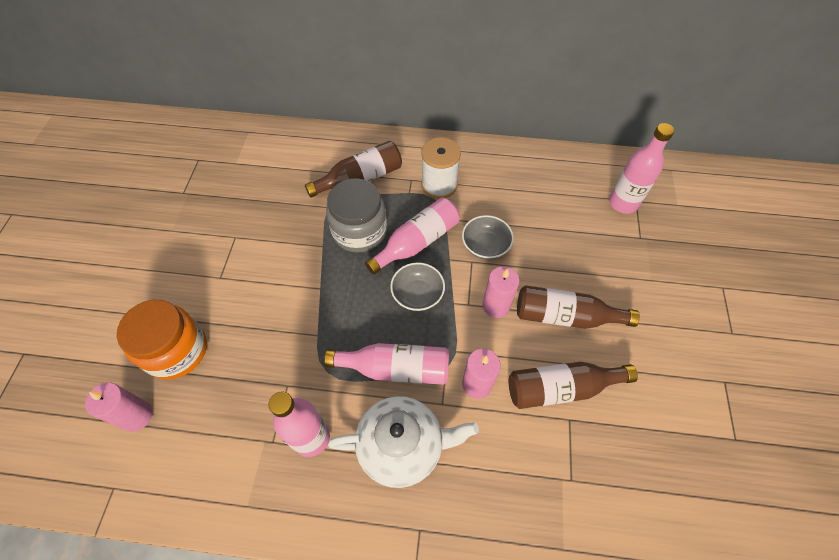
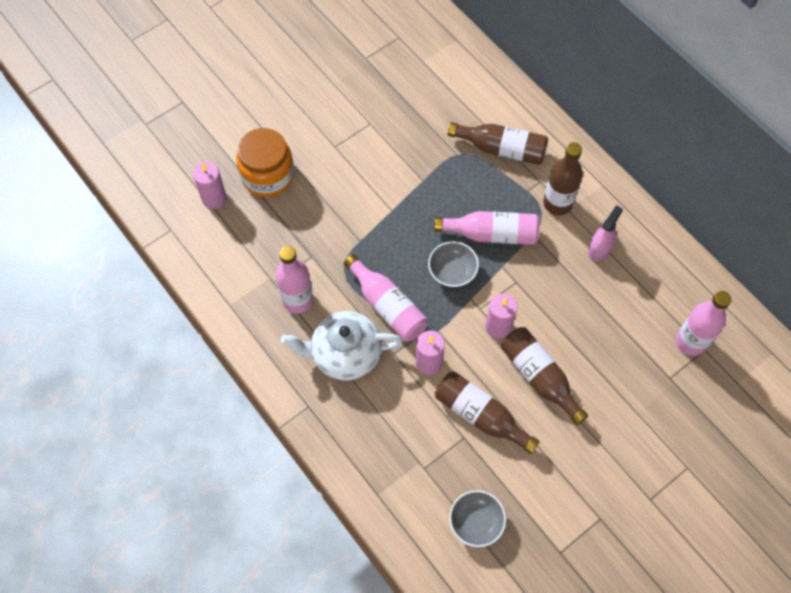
camera: 45 degrees right, 5 degrees up
(359, 231) = (459, 191): grey jar -> none
(402, 446) = (345, 354): white teapot -> white teapot turned 135 degrees clockwise
(439, 185) = (557, 203): white spool -> brown bottle
(485, 246) = (539, 279): grey bowl -> grey bowl (476, 522)
(500, 192) = (599, 248): none -> pink spray bottle

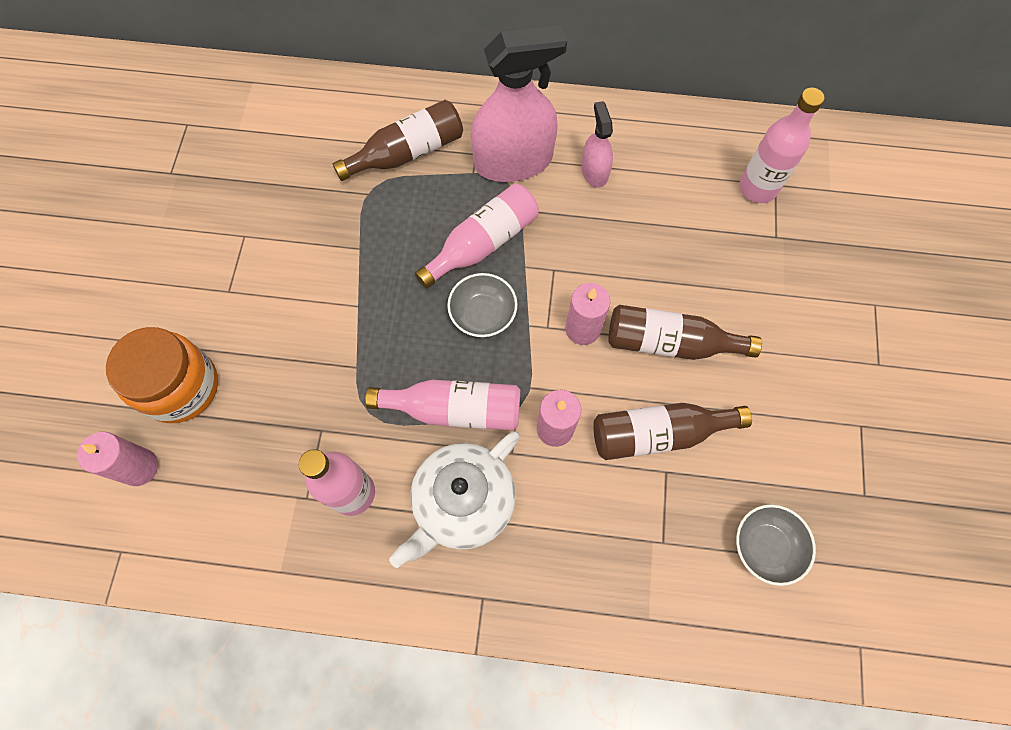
camera: 45 degrees left, 5 degrees up
(557, 203) = (513, 161): brown bottle -> pink spray bottle

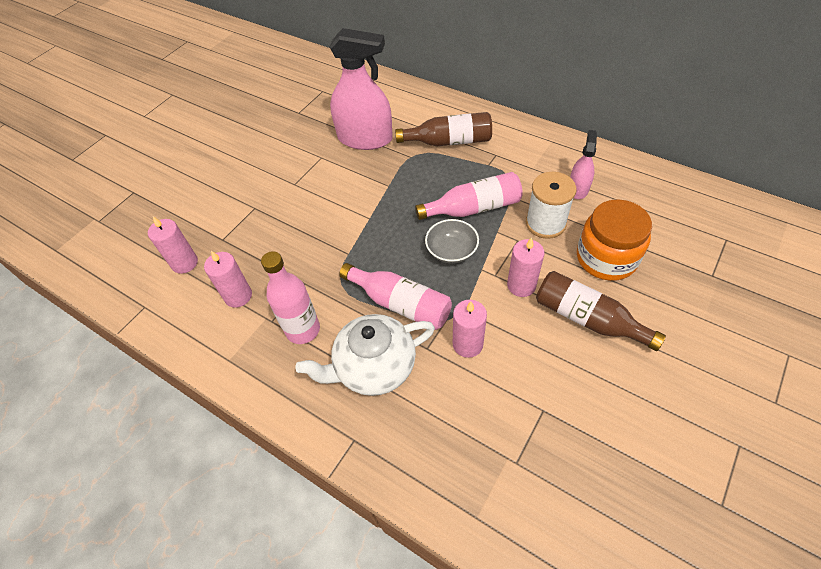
camera: 30 degrees right, 15 degrees down
(181, 387) = (235, 227): orange jar -> orange jar (606, 258)
(243, 483) = (238, 296): none -> pink candle
(513, 161) = (520, 166): pink spray bottle -> pink spray bottle (365, 138)
(576, 234) = (545, 223): none -> white spool
(658, 434) = (549, 379): brown bottle -> none
(757, 188) = (709, 237): pink bottle -> none
(765, 546) = (607, 506): grey bowl -> none

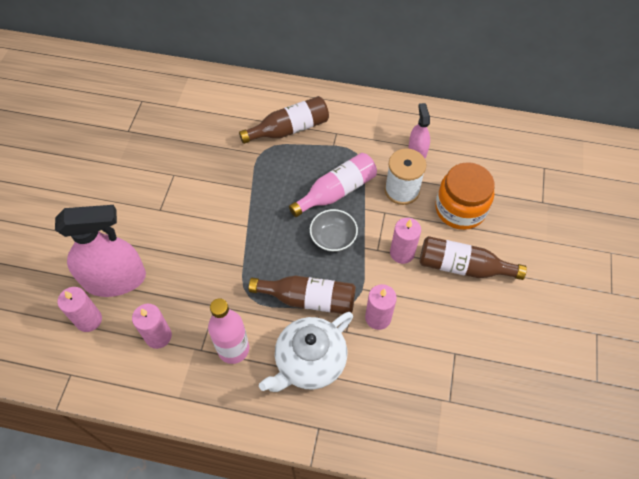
camera: 25 degrees left, 5 degrees up
(365, 138) = (208, 144): pink spray bottle -> pink spray bottle (115, 279)
(400, 304) = (308, 299): pink bottle -> brown bottle

